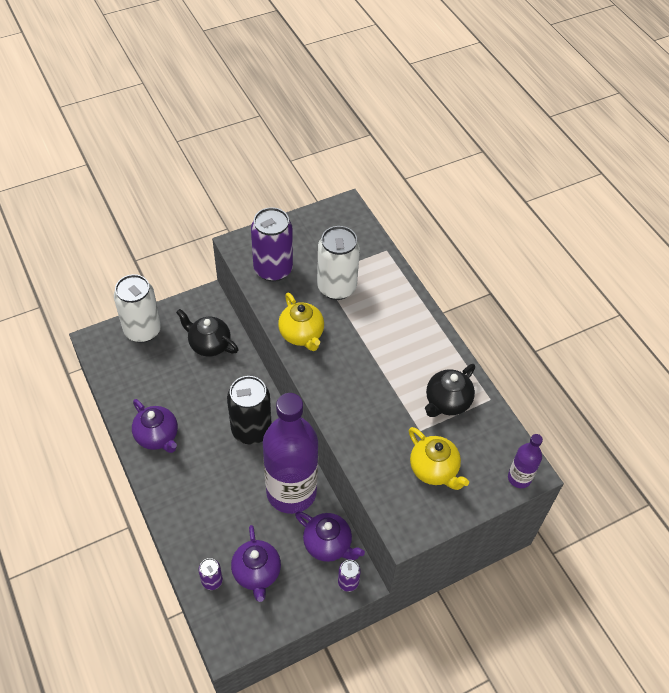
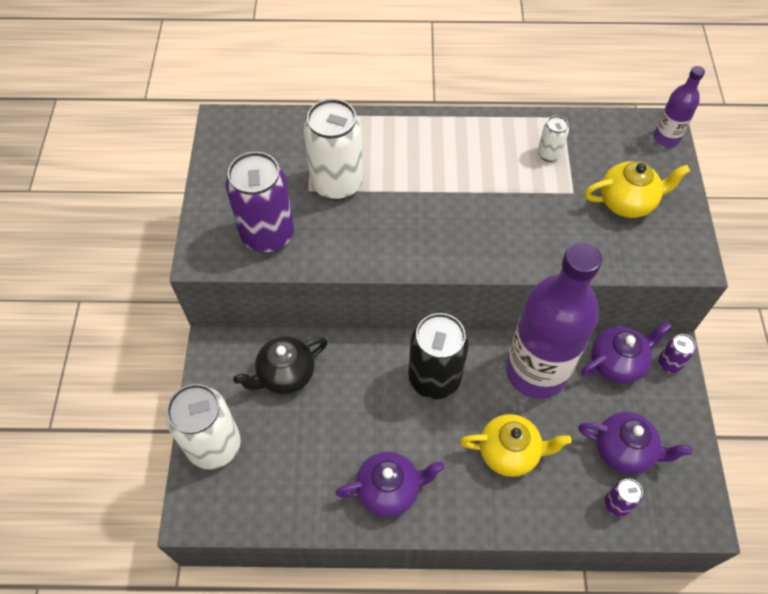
camera: 60 degrees left, 5 degrees up
(302, 335) = (385, 246): yellow teapot -> yellow teapot (509, 452)
(447, 402) = (549, 154): black teapot -> white can

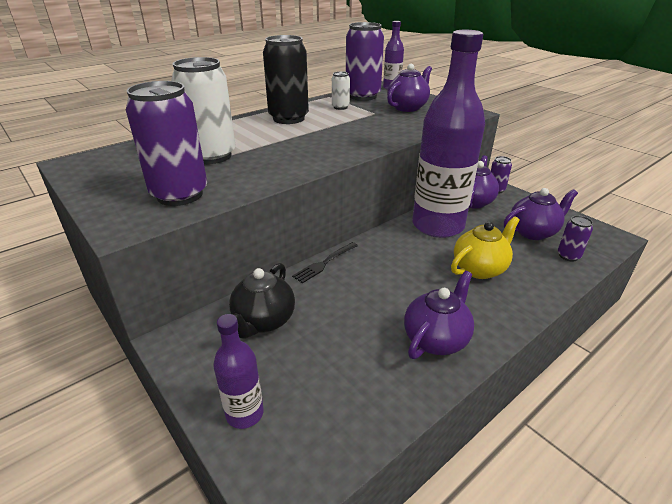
camera: 40 degrees left, 25 degrees down
(214, 445) = (244, 413): white can -> purple bottle
(383, 345) = (324, 263): none -> black fork
(434, 378) = (382, 261): black can -> black can (288, 118)
(604, 140) = (362, 96): none -> purple can
(627, 202) = (407, 107): yellow teapot -> purple teapot

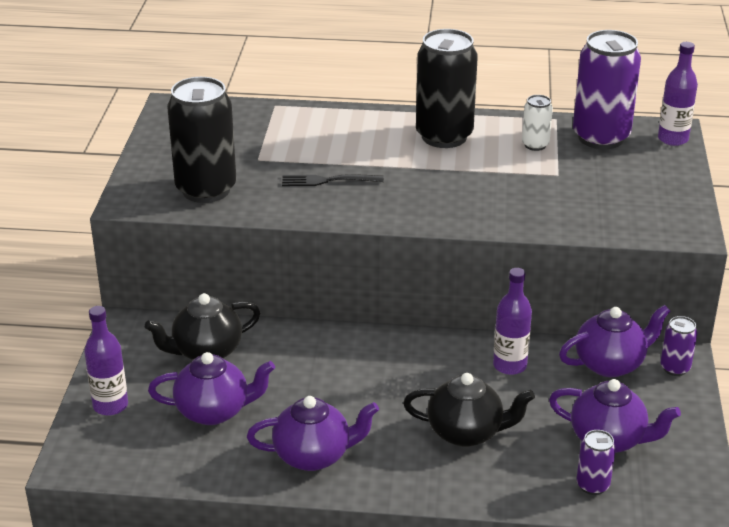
camera: 45 degrees right, 0 degrees up
(180, 195) = (206, 189): purple can -> black can
(212, 156) = (291, 156): white can -> none
(324, 263) = (328, 333): black fork -> black fork (328, 181)
(407, 107) = (619, 184): purple teapot -> purple teapot (214, 411)
(437, 226) = (509, 365): purple bottle -> purple bottle, size x0.44
(479, 268) = (466, 432): yellow teapot -> black teapot

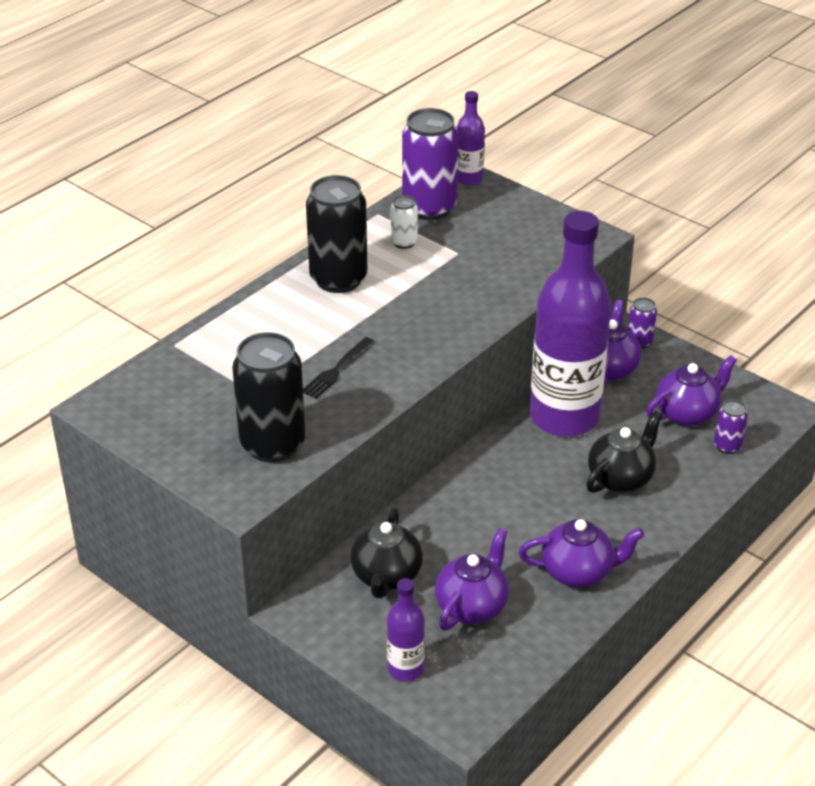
camera: 55 degrees left, 5 degrees up
(314, 455) = (578, 572): purple teapot -> purple teapot turned 60 degrees clockwise
(509, 365) = (564, 417): purple bottle -> purple bottle, size x2.26

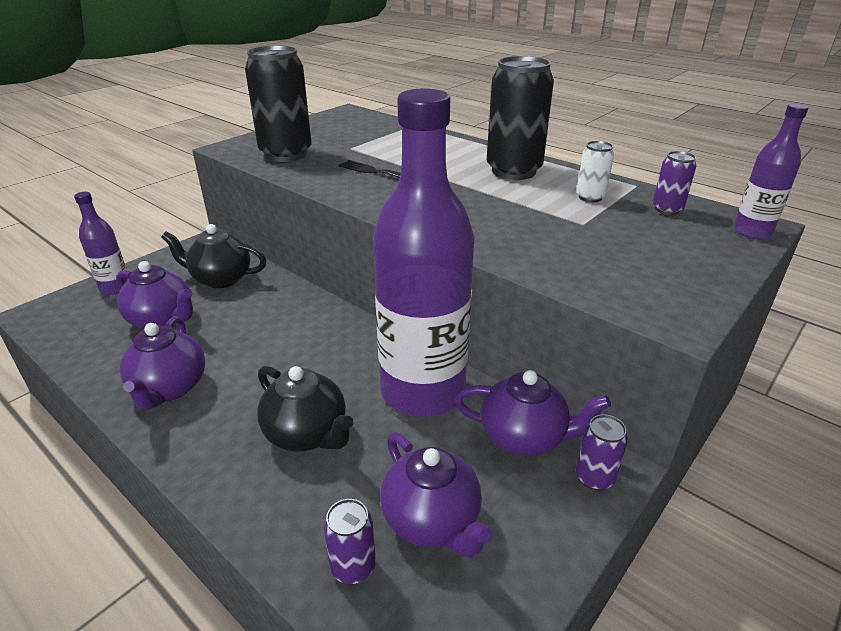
camera: 90 degrees right, 5 degrees down
(429, 208) = (667, 209): purple can -> purple can, size x0.47

